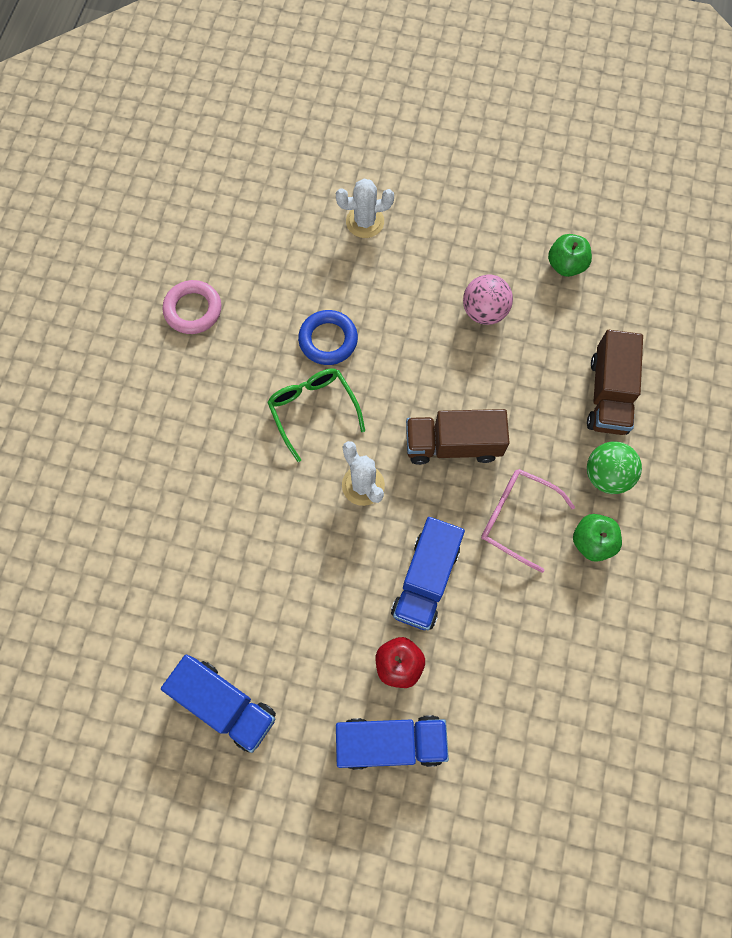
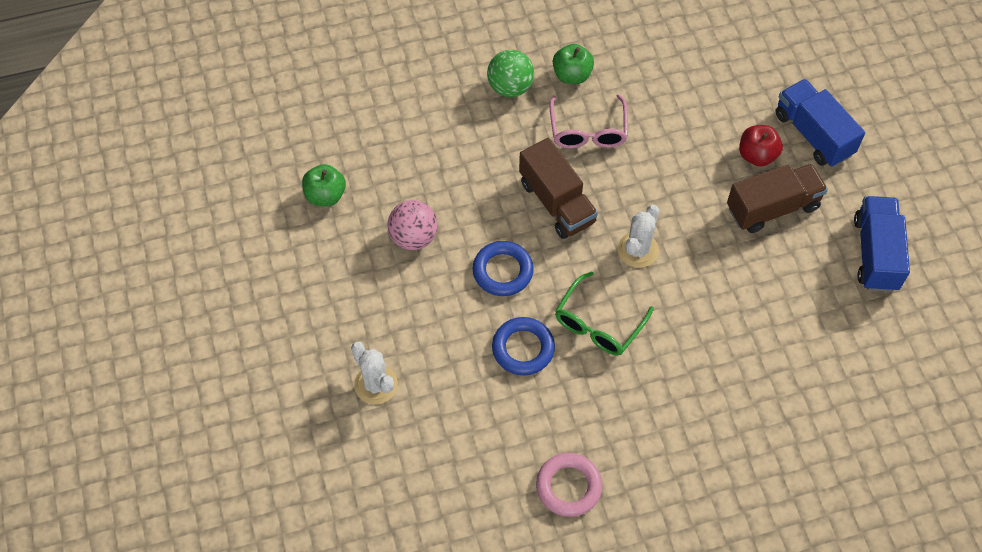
camera: 120 degrees left, 10 degrees down
(409, 363) = (502, 271): none -> blue ring
(426, 580) = (681, 168): blue truck -> none
(608, 394) = (436, 113): brown truck -> brown truck (772, 207)

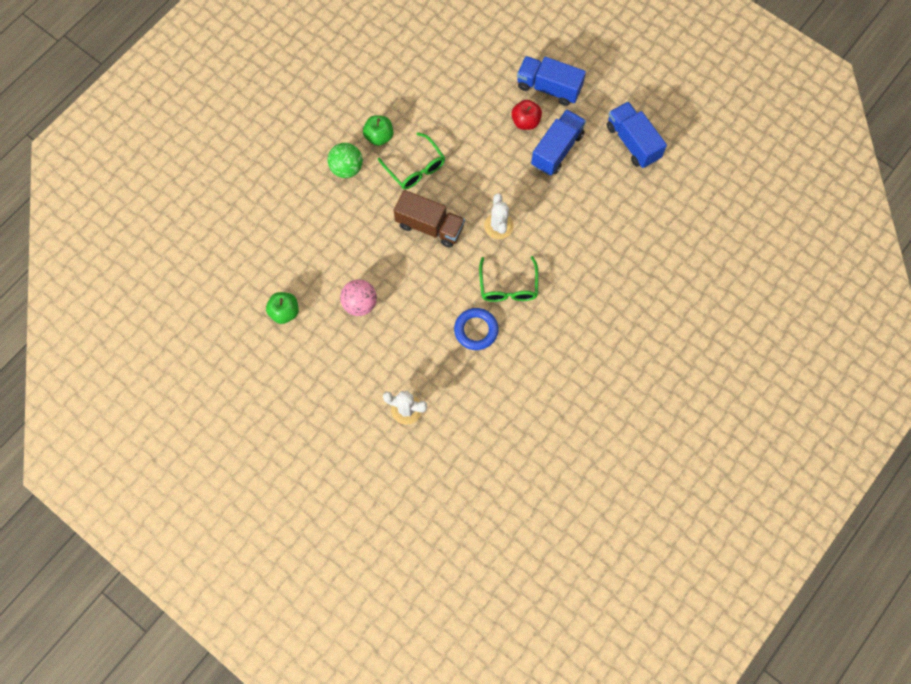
camera: 35 degrees left, 10 degrees up
(502, 271) = (429, 290): blue ring -> none
(568, 486) = (560, 394): pink ring -> none
(588, 131) = (415, 168): pink glasses -> green glasses
(772, 207) = (557, 150): brown truck -> blue truck

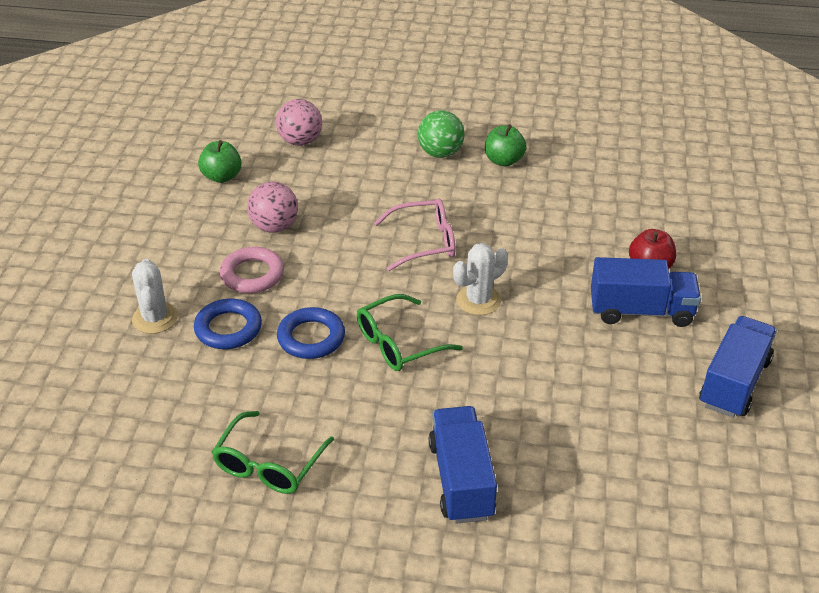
camera: 60 degrees right, 30 degrees down
(276, 245) = (300, 141): none -> pink ball
(399, 337) = (252, 274): none -> pink ring
(415, 168) = (491, 202): green glasses -> green glasses (269, 465)
(430, 226) = (424, 242): brown truck -> pink glasses
(441, 372) = (228, 328): none -> blue ring
(548, 88) = (720, 268): blue truck -> blue truck (461, 480)

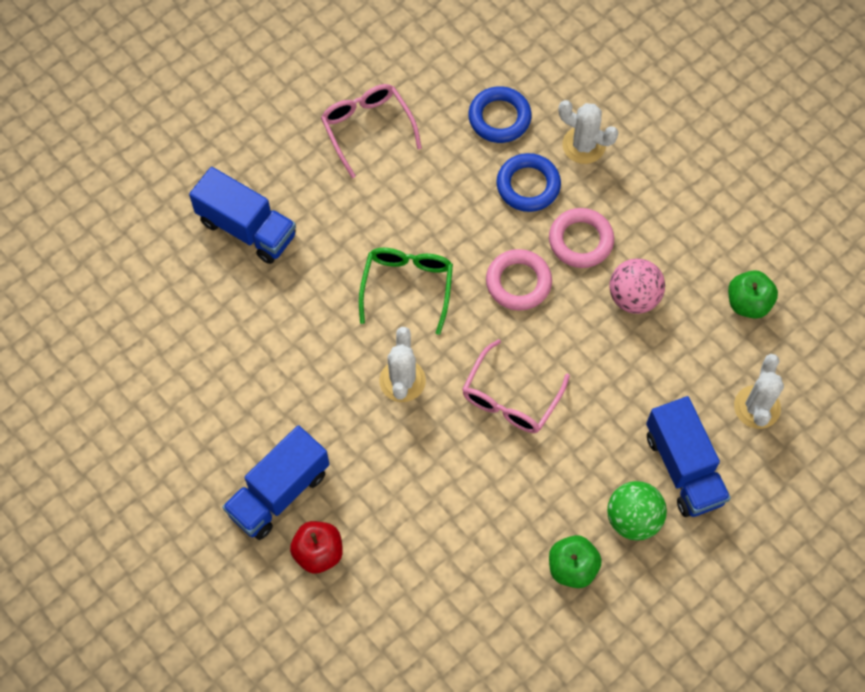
camera: 130 degrees right, 25 degrees up
(269, 465) = (367, 128): green glasses -> pink glasses
(300, 141) = (757, 407): pink ball -> white cactus
(311, 338) = (467, 233): blue ring -> blue ring (499, 118)
(326, 287) = (518, 282): none -> pink ring
(734, 382) = (151, 485): blue truck -> blue truck (683, 468)

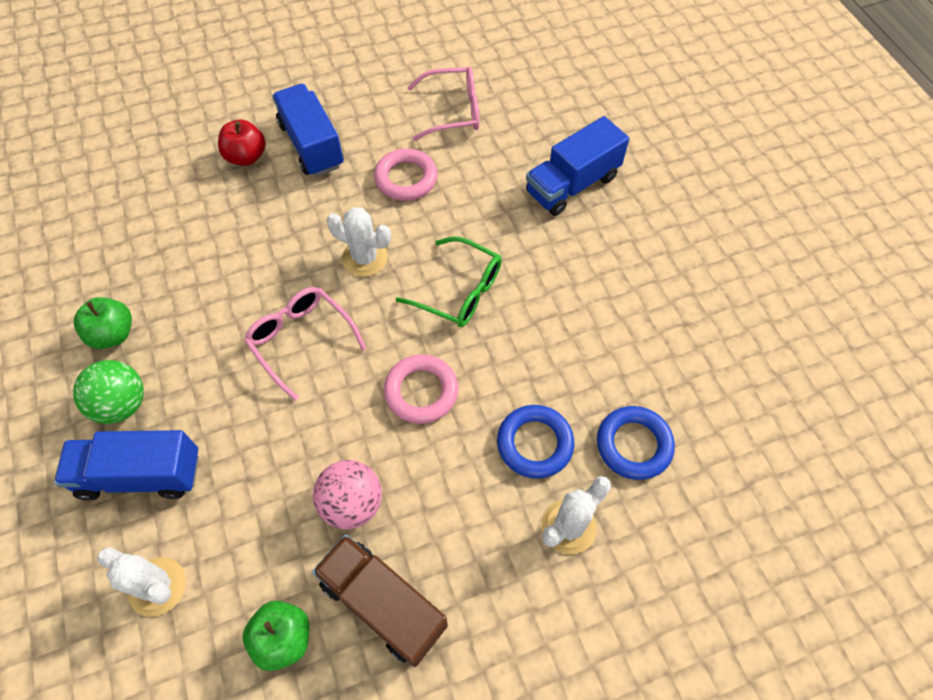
camera: 110 degrees right, 5 degrees down
(367, 128) = (655, 310): pink glasses -> pink glasses (453, 111)
(580, 241) = (444, 474): pink ring -> pink ring (406, 178)
(694, 247) = (383, 604): none -> brown truck

